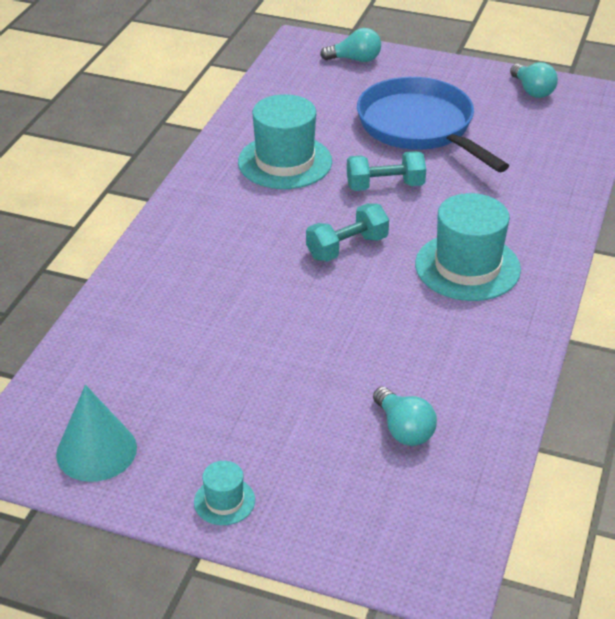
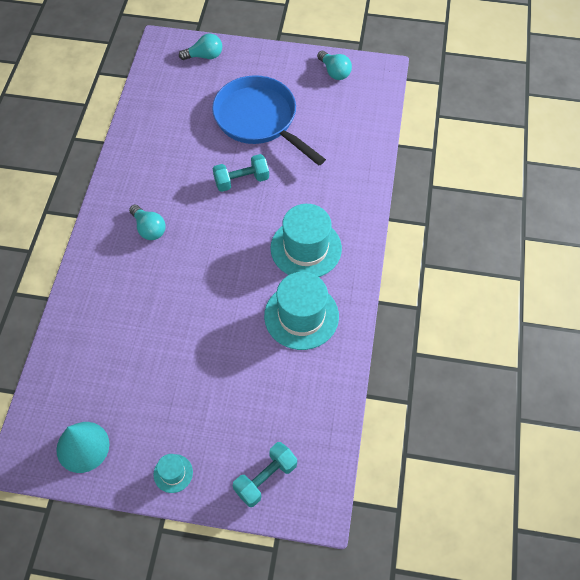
camera: 10 degrees left, 20 degrees up
(285, 162) = (168, 167): turquoise hat -> turquoise hat (301, 316)
(347, 247) = (222, 242): turquoise dumbbell -> turquoise dumbbell (265, 478)
(403, 429) = (279, 396): turquoise light bulb -> turquoise light bulb (149, 229)

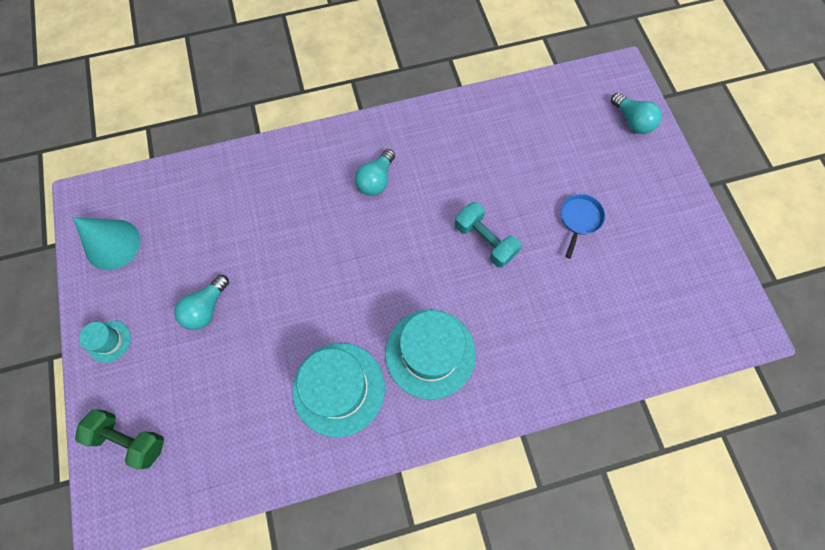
camera: 65 degrees right, 10 degrees up
(259, 119) = (579, 219): blue pan -> blue pan, size x0.41
(265, 478) = (130, 439): turquoise dumbbell -> green dumbbell
(334, 72) = (705, 271): turquoise light bulb -> turquoise light bulb (206, 308)

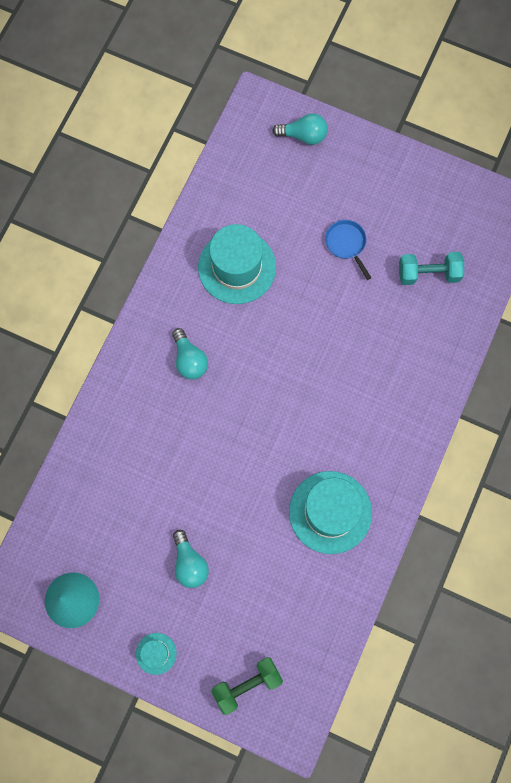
camera: 50 degrees left, 5 degrees up
(430, 353) = (356, 430): turquoise hat -> turquoise hat (237, 267)
(485, 241) = (306, 323): turquoise dumbbell -> turquoise dumbbell (428, 273)

